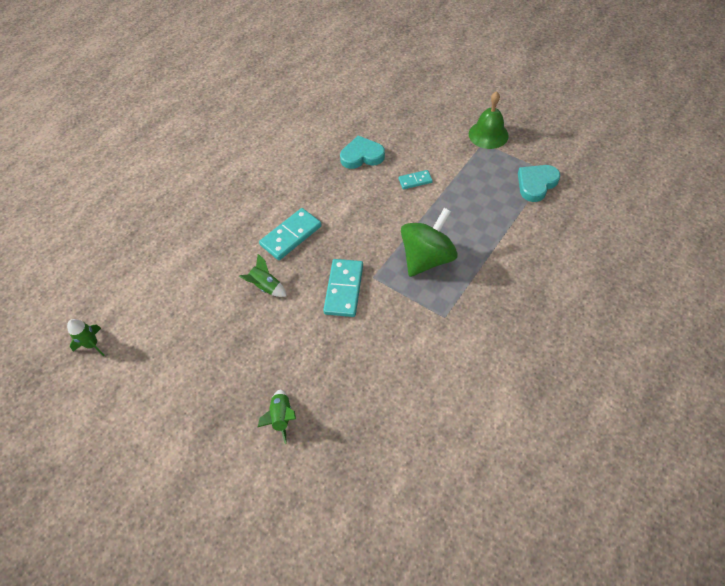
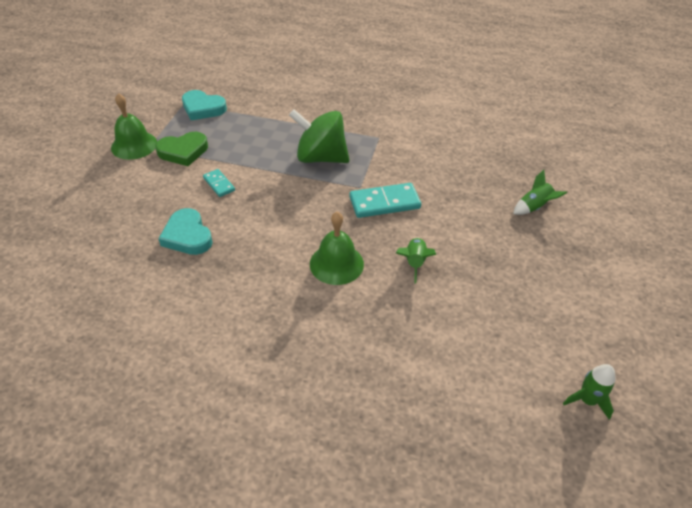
camera: 115 degrees left, 10 degrees down
(291, 235) = (336, 264): turquoise domino -> green bell
(469, 164) = (183, 151): none -> green heart

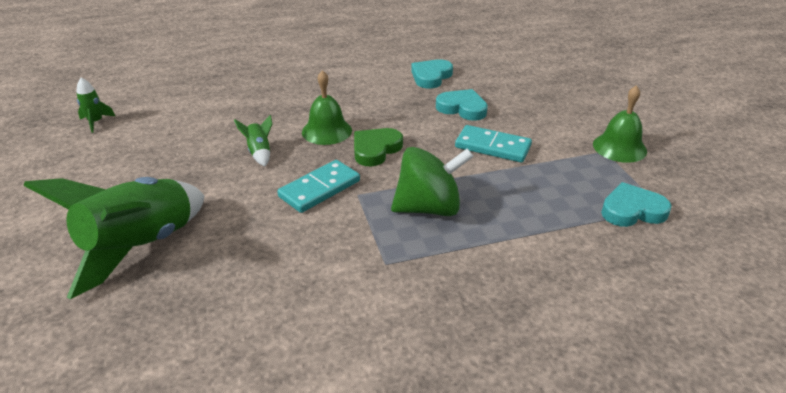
camera: 150 degrees right, 10 degrees down
(157, 300) = (431, 77): none -> turquoise heart
(183, 151) = (568, 159): green heart -> green heart (375, 149)
(219, 184) = (492, 147): turquoise domino -> turquoise domino, size x1.79
(534, 207) = (141, 247): green rocket -> green rocket, size x2.49

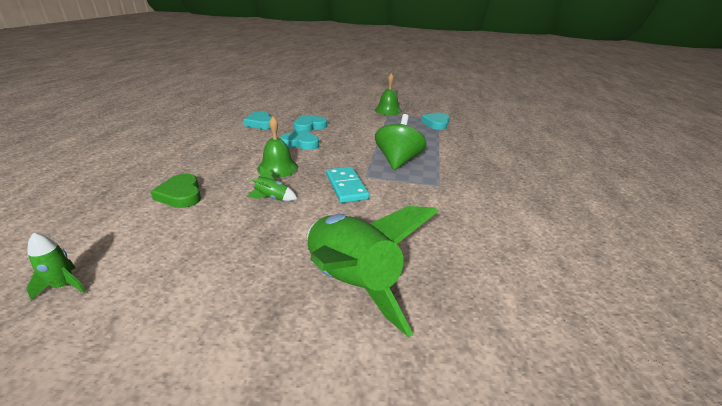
camera: 65 degrees left, 5 degrees down
(375, 149) = (322, 159): green heart -> green heart (181, 194)
(403, 121) = (300, 143): none -> turquoise heart
(492, 147) = (357, 131): turquoise domino -> none

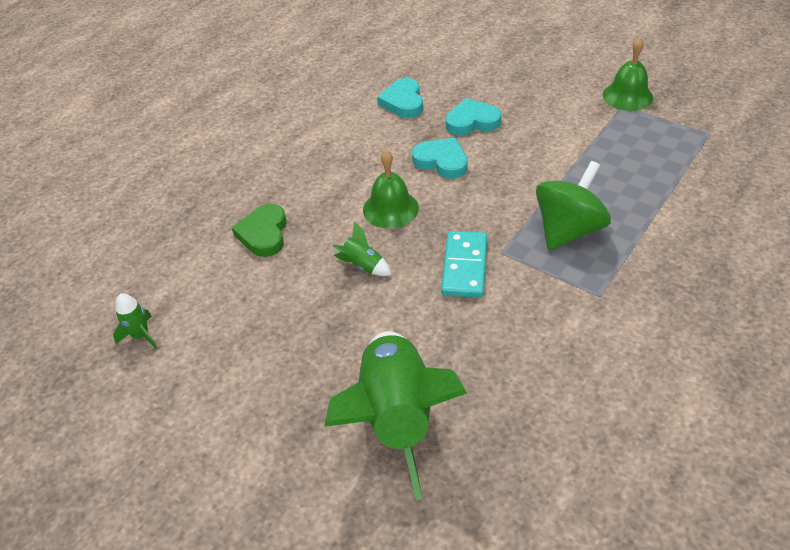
camera: 30 degrees right, 15 degrees up
(436, 123) = (696, 147): turquoise heart -> none

